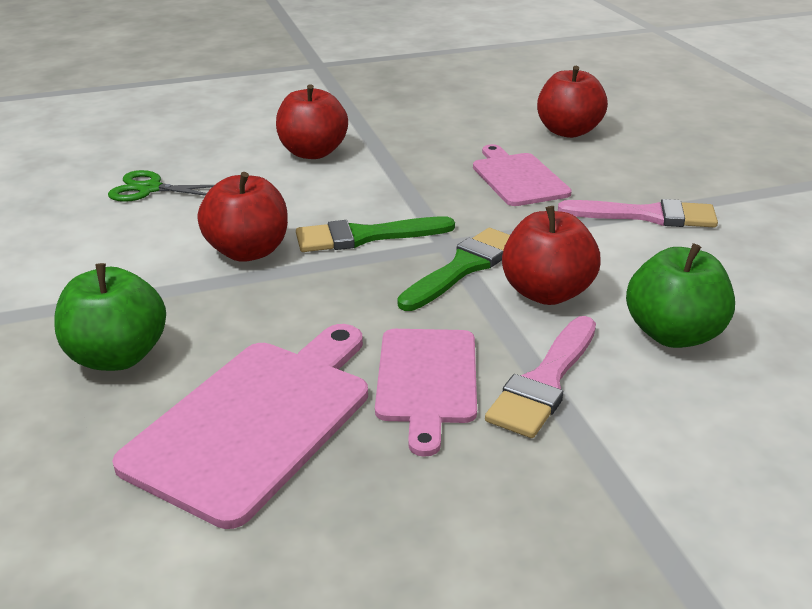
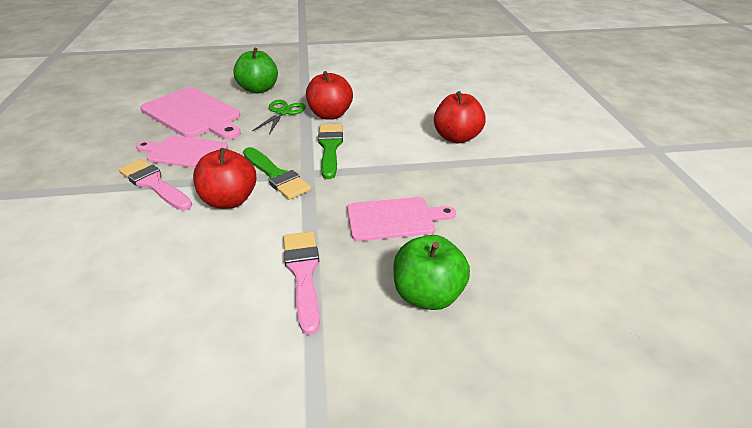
camera: 100 degrees right, 5 degrees up
(150, 189) = (413, 91): green scissors -> green scissors (282, 112)
(568, 131) = (493, 270): red apple -> none
(646, 216) = (303, 274): pink brush -> pink brush turned 150 degrees clockwise
(673, 334) = (152, 239): green apple -> green apple (428, 295)

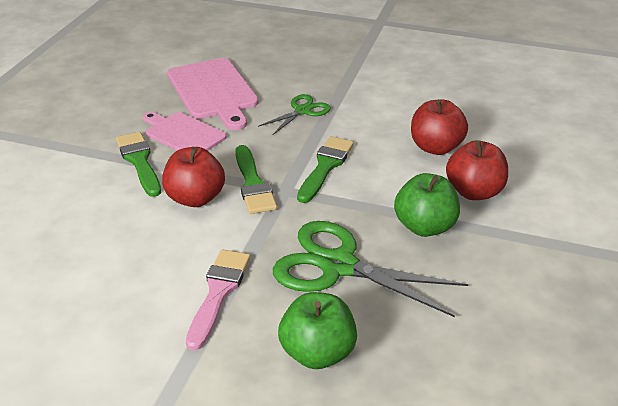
camera: 25 degrees right, 0 degrees up
(154, 184) = (139, 161): pink brush -> green brush
(258, 89) = (294, 75): green apple -> green apple (424, 226)
(330, 115) = (350, 126): red apple -> red apple (435, 147)
(394, 219) = (338, 266): pink cutting board -> green scissors

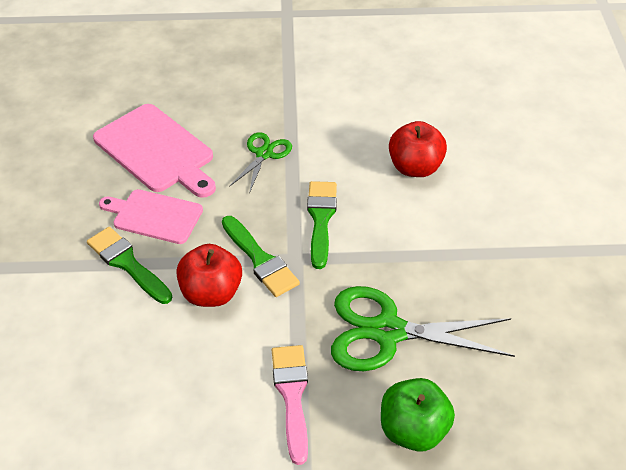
camera: 20 degrees left, 10 degrees up
(424, 226) = (445, 264): green apple -> none
(474, 192) = (472, 212): red apple -> none

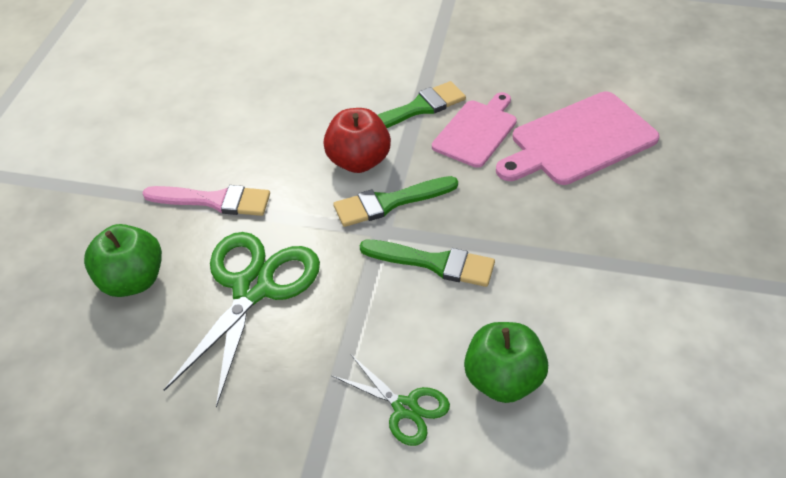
camera: 105 degrees right, 0 degrees up
(264, 154) = (558, 229): green scissors -> green scissors (405, 408)
(415, 168) = (503, 381): red apple -> green apple

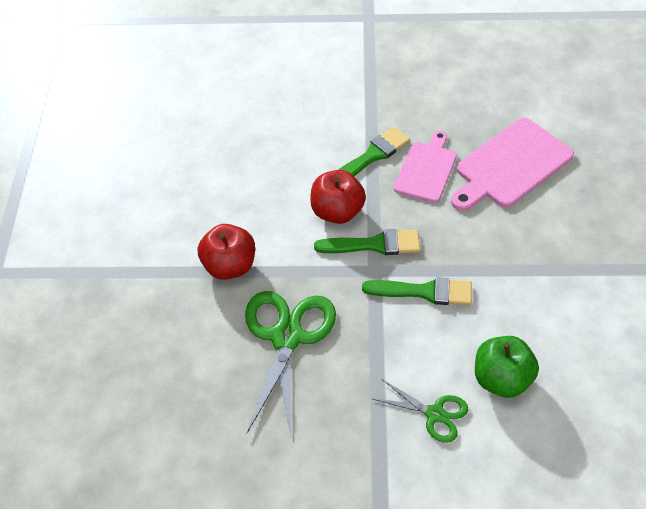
camera: 10 degrees left, 5 degrees up
(131, 281) = (186, 348): green apple -> none
(214, 201) = (229, 266): pink brush -> red apple
(390, 202) = (374, 245): green brush -> green brush turned 150 degrees counterclockwise

